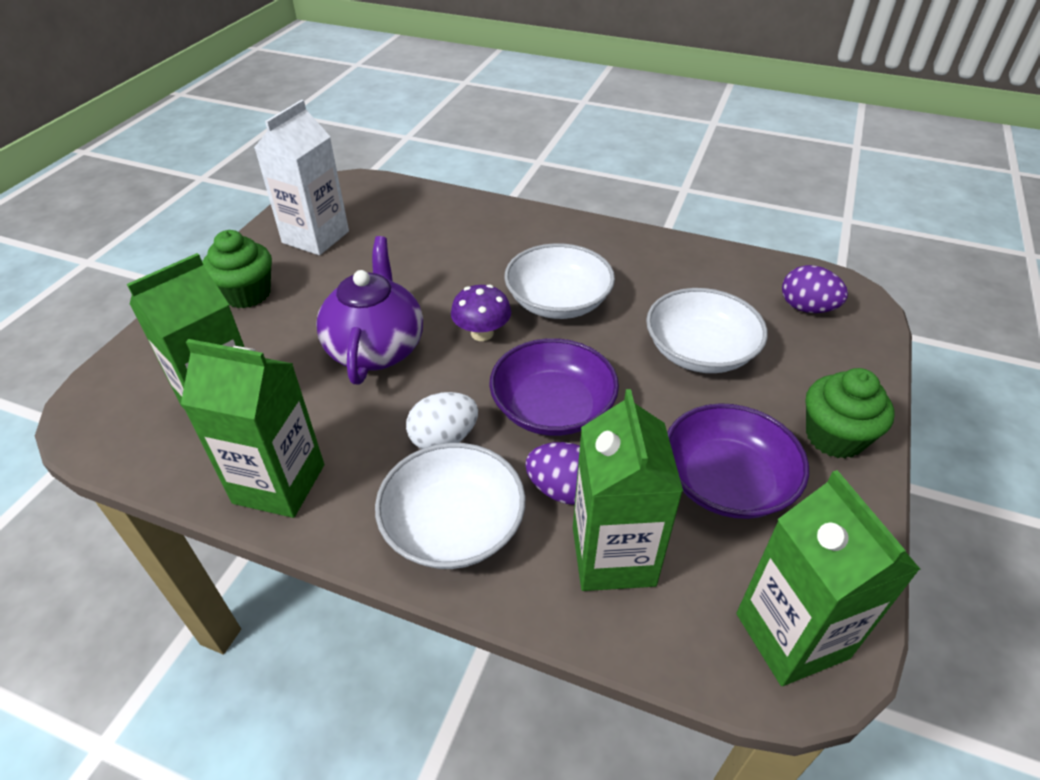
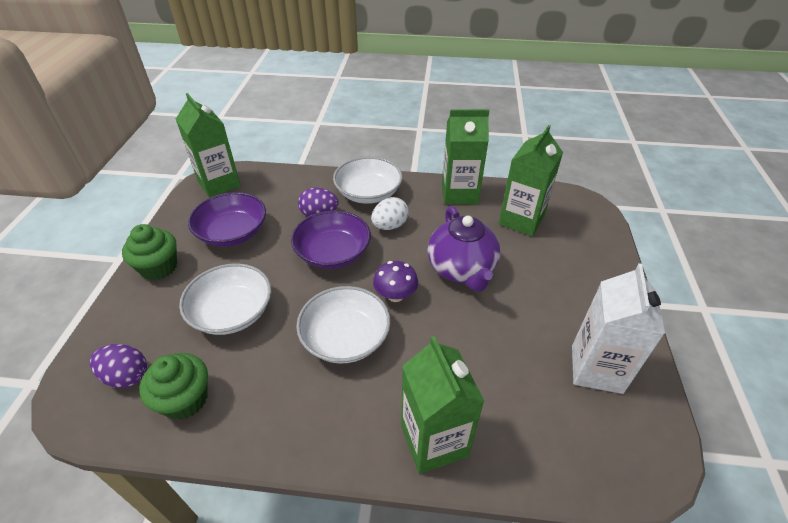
camera: 165 degrees right, 0 degrees up
(247, 294) = (589, 294): green cupcake -> green cupcake (185, 399)
(613, 556) = (293, 195): green carton -> green carton (434, 440)

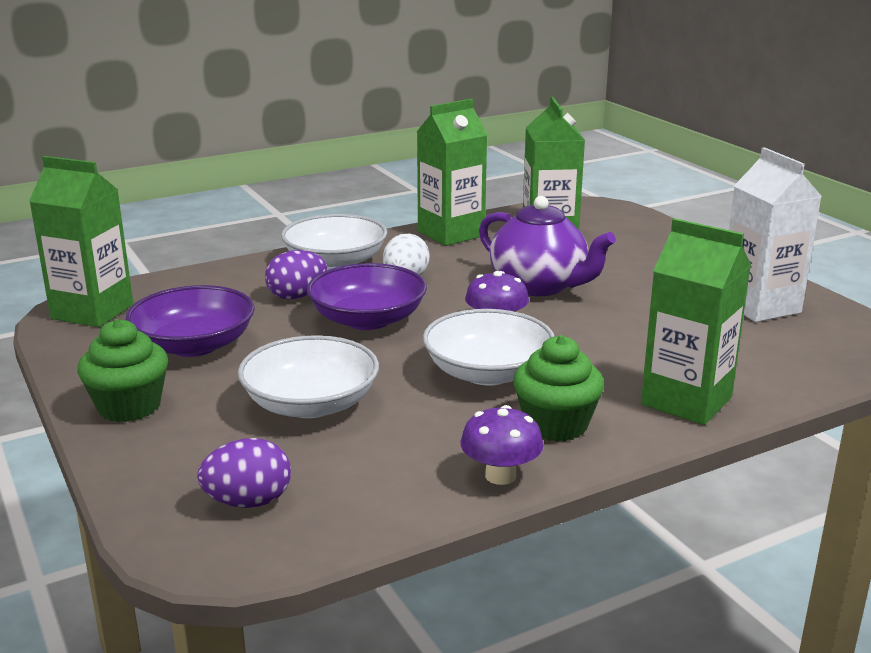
camera: 35 degrees left, 20 degrees down
(185, 399) = (365, 485): green cupcake -> green cupcake (555, 425)
(254, 438) = (500, 475): none -> purple mushroom

